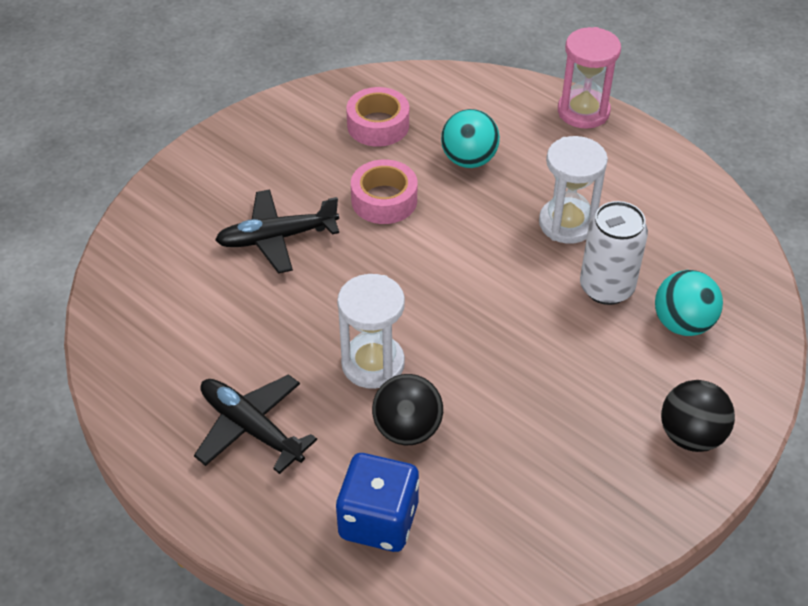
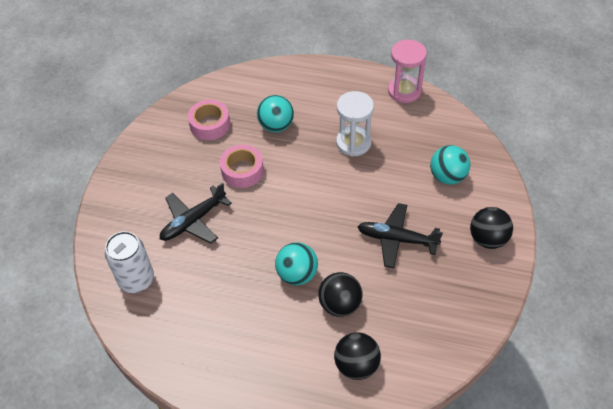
camera: 25 degrees left, 5 degrees up
(251, 428) = (251, 345): black plane -> black plane (396, 239)
(373, 364) = (297, 274): white hourglass -> turquoise ball
(378, 520) = (356, 365): blue dice -> black ball
(583, 111) = (322, 70): pink hourglass -> pink hourglass (404, 91)
(606, 288) = (396, 173): white can -> white can (136, 280)

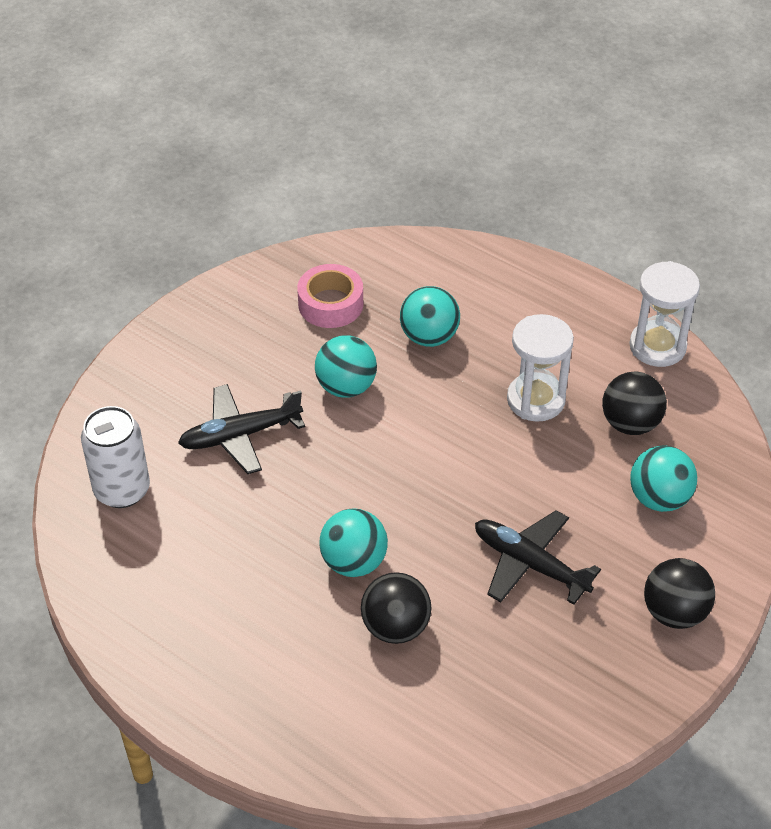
camera: 20 degrees right, 5 degrees down
(242, 171) = (346, 387): pink tape -> turquoise ball
(356, 365) = (377, 720): black ball -> black ball (630, 423)
(404, 91) = (657, 346): pink hourglass -> white hourglass

